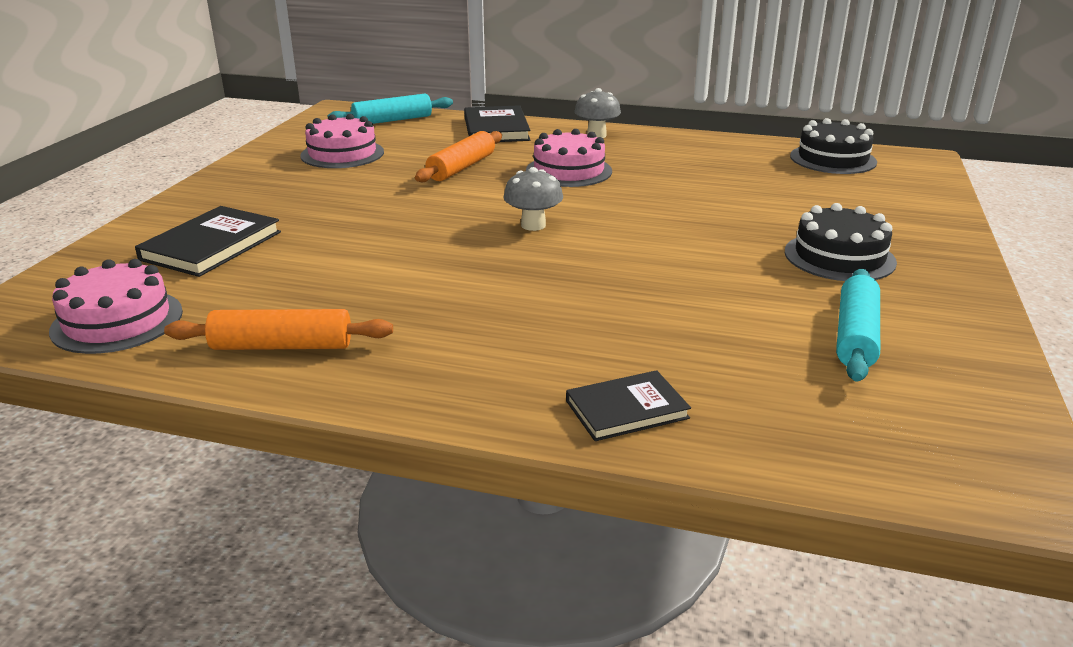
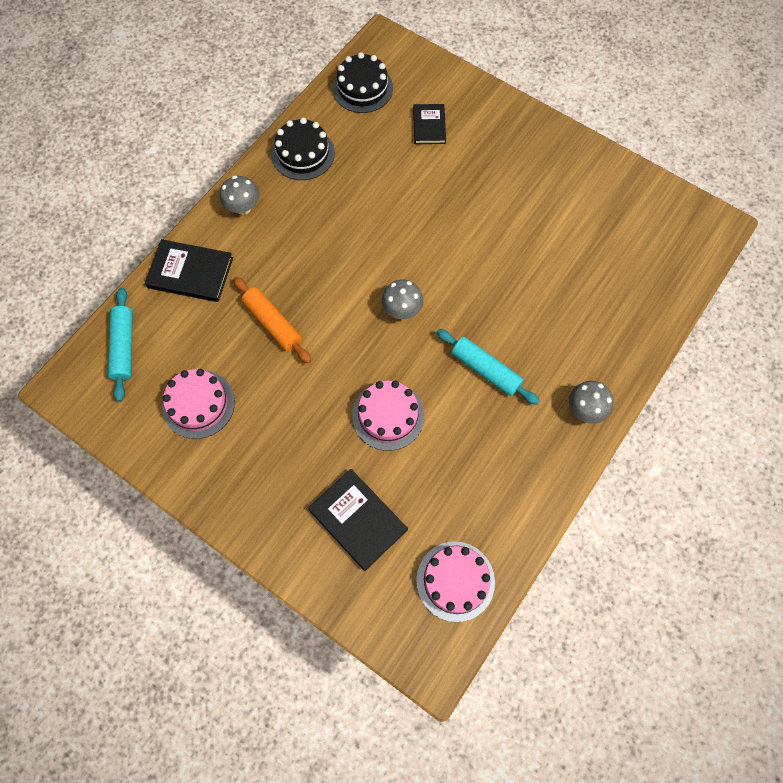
camera: 70 degrees left, 40 degrees up
(282, 346) = (517, 487): orange rolling pin -> none
(452, 387) = (585, 409): none -> grey mushroom
(568, 171) = (312, 254): pink cake -> pink cake (388, 415)
(626, 409) = (625, 339): black book -> black book (429, 126)
(839, 257) = (507, 170): black cake -> black cake (303, 153)
(855, 336) = (591, 212): turquoise rolling pin -> turquoise rolling pin (485, 370)

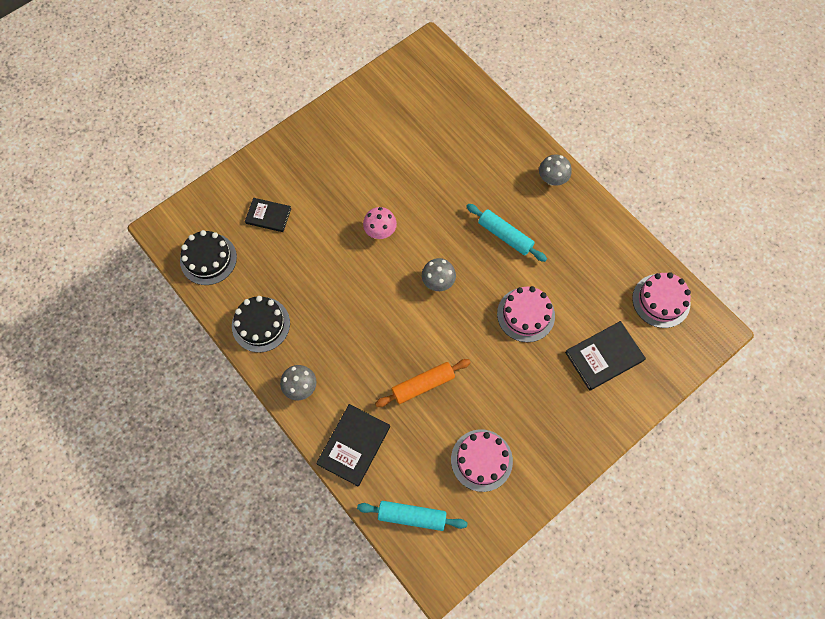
camera: 75 degrees left, 0 degrees up
(446, 236) = (380, 231): none -> pink mushroom
(485, 370) = (505, 236): turquoise rolling pin -> turquoise rolling pin turned 75 degrees clockwise

